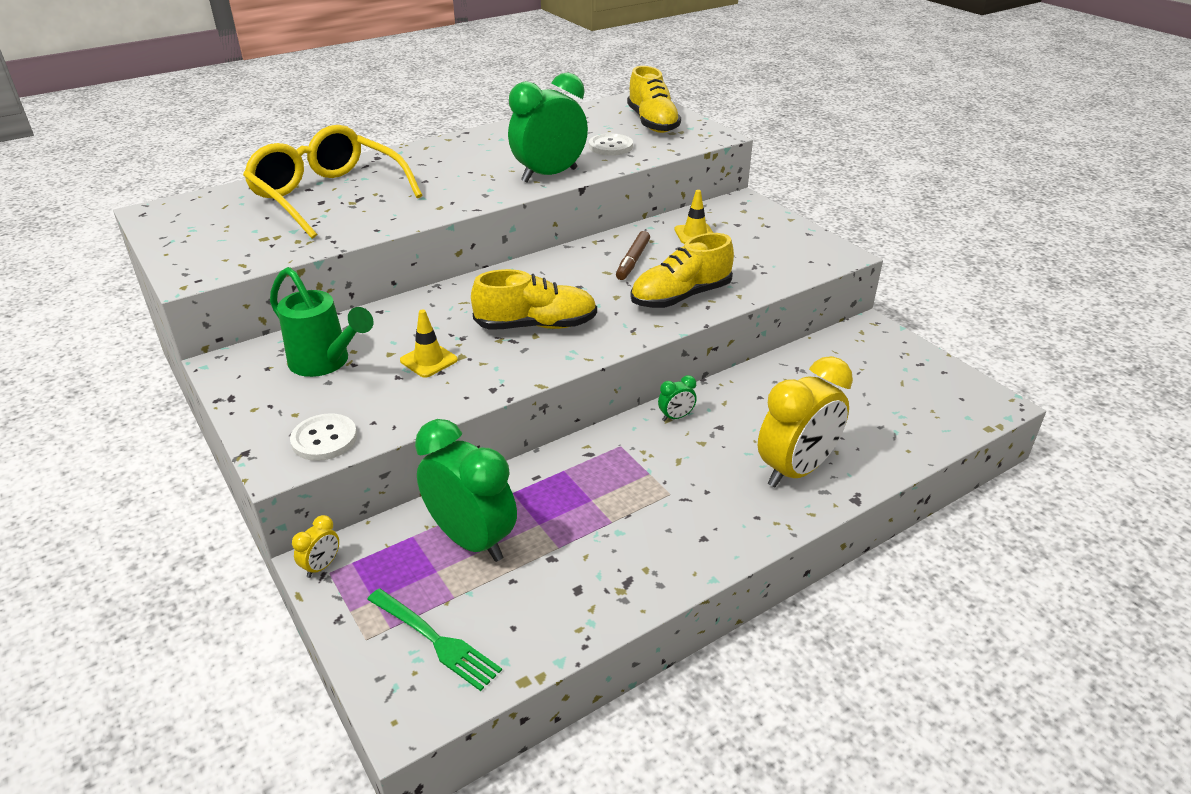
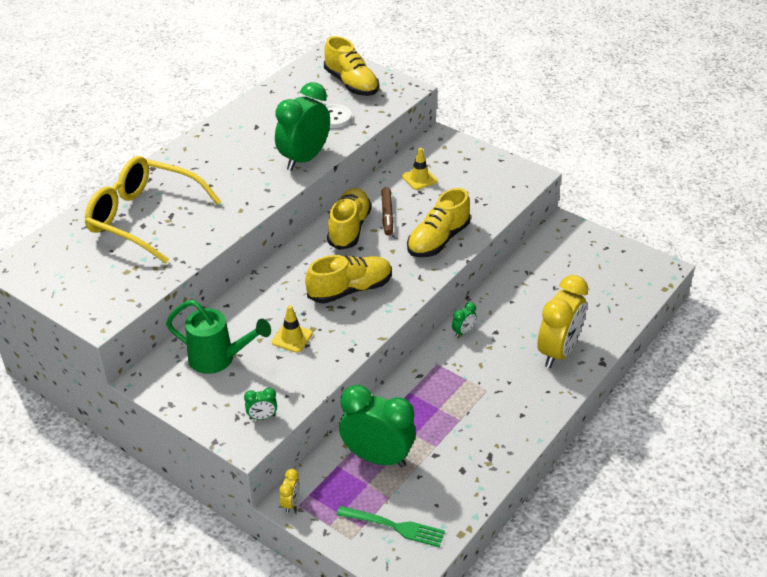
camera: 20 degrees left, 5 degrees up
(324, 439) = (262, 417): white button -> green clock
(578, 265) = (349, 228): none -> yellow shoe

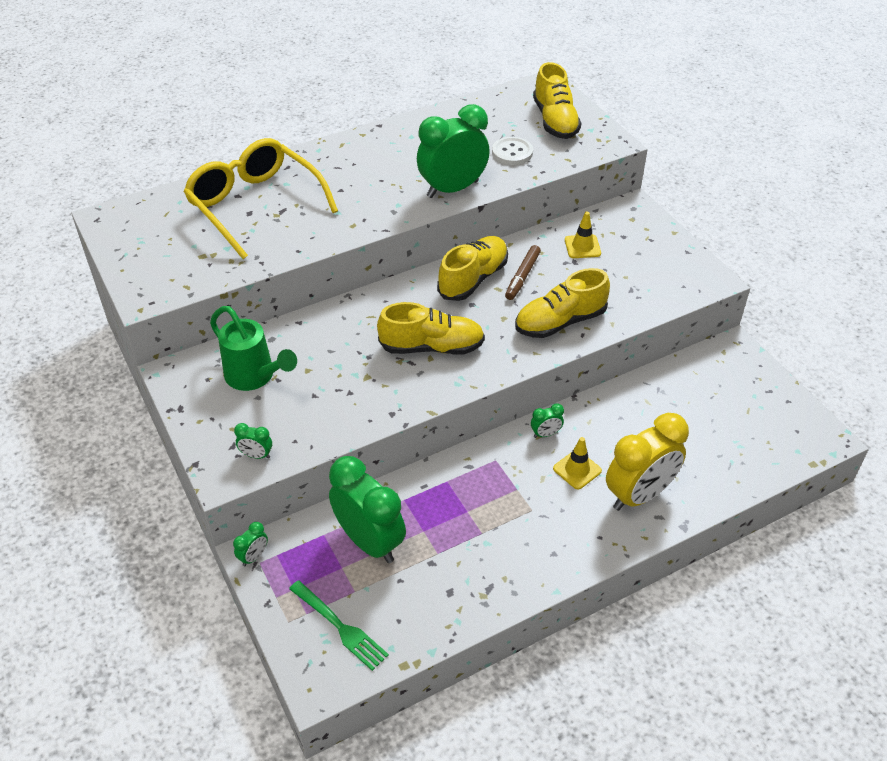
camera: 25 degrees right, 5 degrees up
(290, 503) = (253, 556): yellow clock -> green clock
(292, 338) = (340, 379): yellow traffic cone -> yellow traffic cone (577, 470)

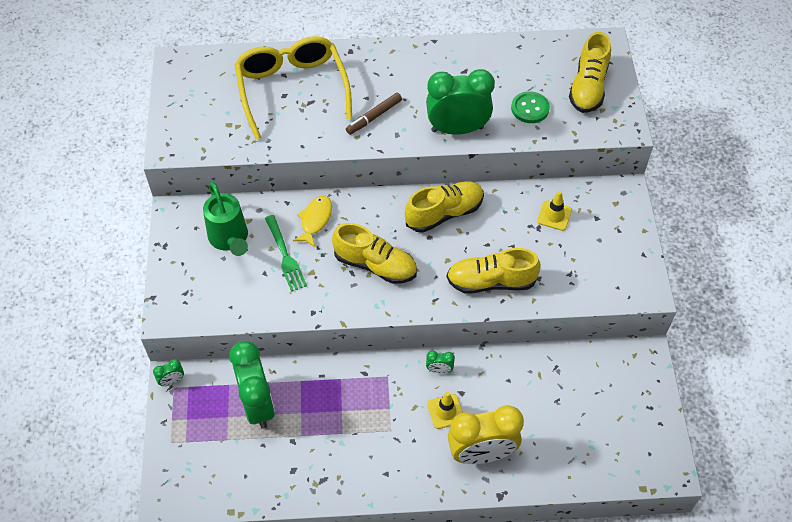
camera: 25 degrees right, 10 degrees up
(256, 455) = (198, 308): green clock -> none
(340, 328) = (315, 220): none -> yellow fish
(340, 627) = (203, 462): green fork -> green fork (285, 256)
(512, 152) = (530, 108): white button -> green button
(522, 276) = (486, 226): brown marker -> brown marker (374, 117)

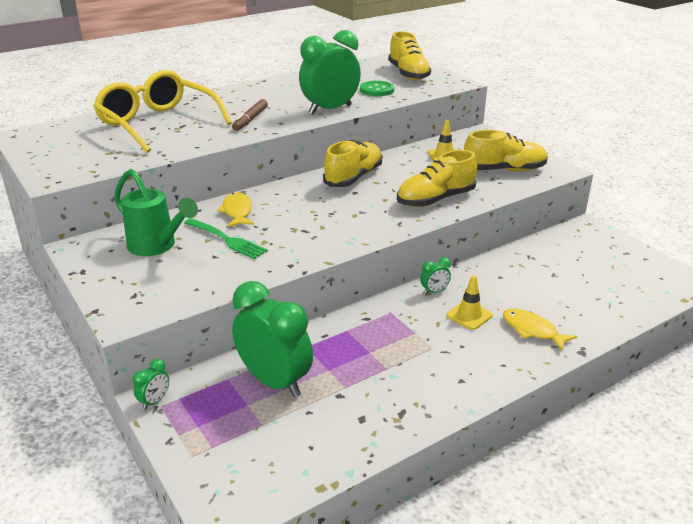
camera: 30 degrees left, 25 degrees down
(375, 265) = (322, 220): yellow shoe -> yellow shoe (504, 170)
(481, 453) = (532, 330): yellow clock -> yellow fish

